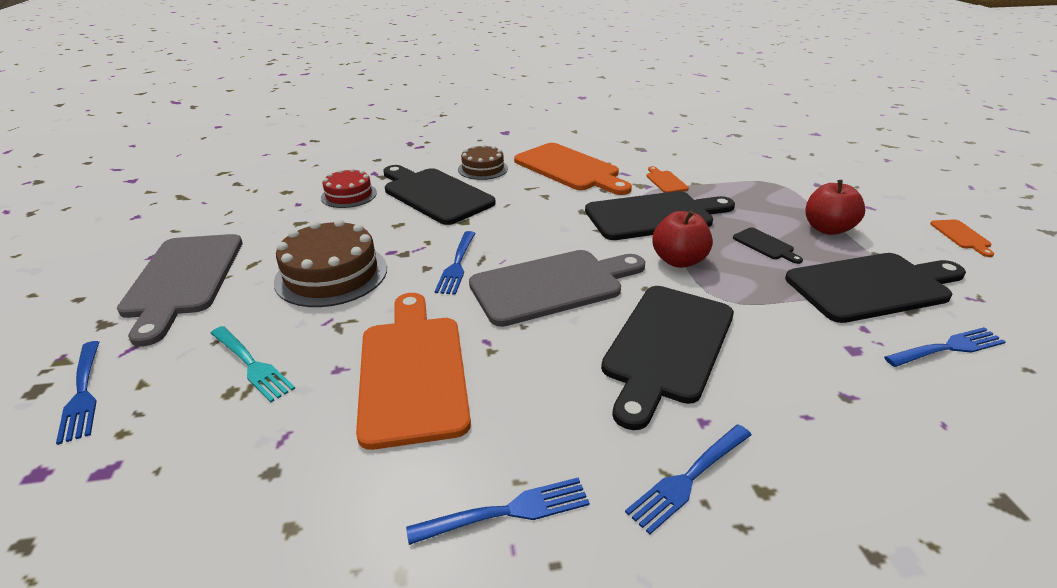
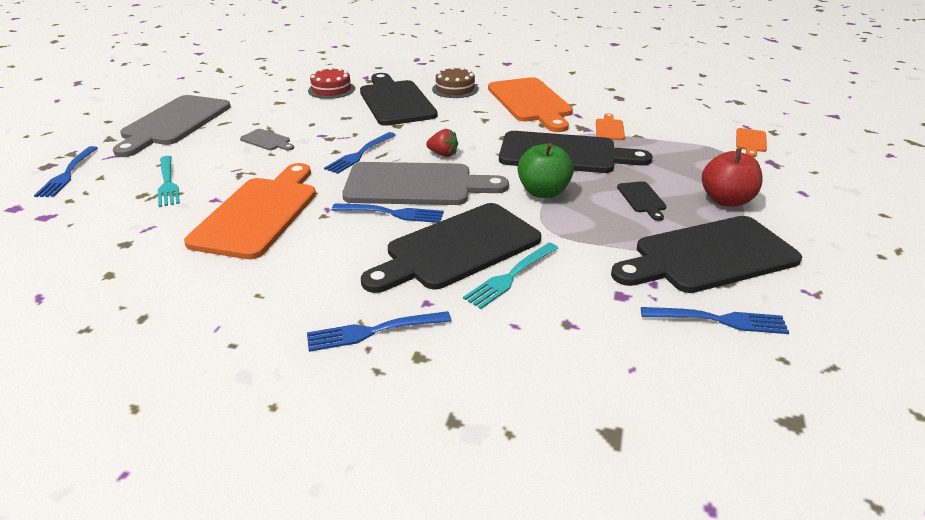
camera: 25 degrees right, 0 degrees up
(331, 274) = (267, 141): brown cake -> grey cutting board
(506, 512) = (233, 308): blue fork -> blue fork (391, 213)
(544, 243) = (443, 154): none -> red strawberry
(678, 260) = (543, 192): red apple -> green apple
(746, 361) = (511, 276): none -> turquoise fork
(873, 286) = (709, 256): black cutting board -> black cutting board turned 150 degrees clockwise
(961, 236) = (878, 240): orange cutting board -> orange cutting board (750, 141)

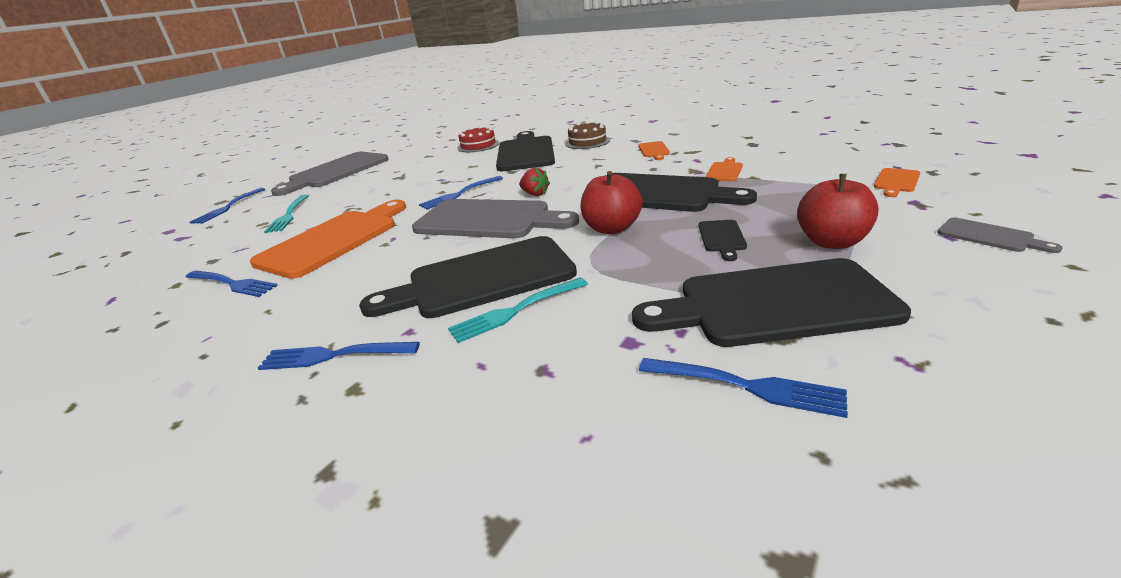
camera: 20 degrees right, 5 degrees down
(267, 141) = (393, 184): grey cutting board -> grey cutting board (989, 236)
(391, 213) = (445, 244): blue fork -> blue fork (231, 284)
(530, 102) = (654, 150): orange cutting board -> orange cutting board, size x0.43
(543, 192) = (611, 228): green apple -> red apple

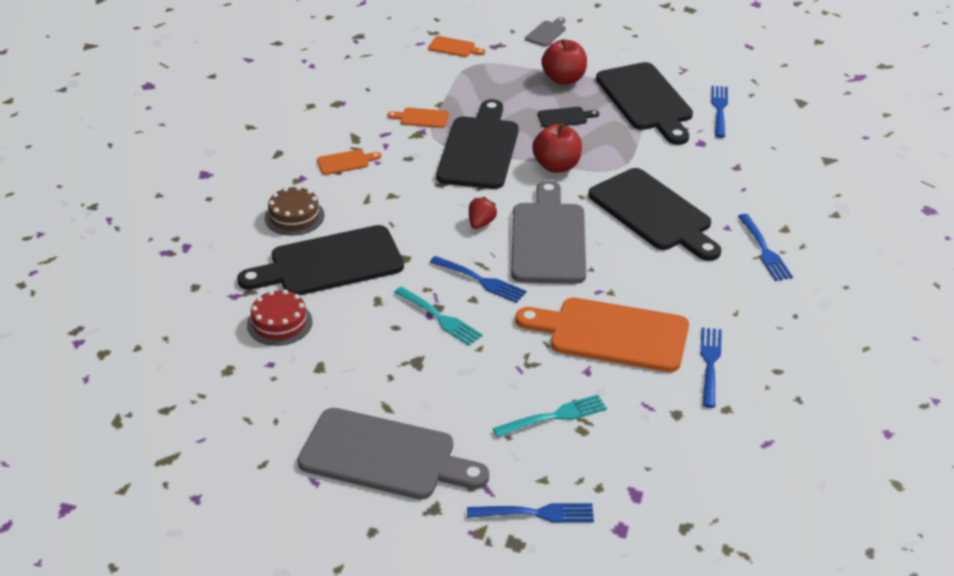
camera: 110 degrees left, 10 degrees up
(516, 310) = (687, 188): turquoise fork -> turquoise fork (439, 317)

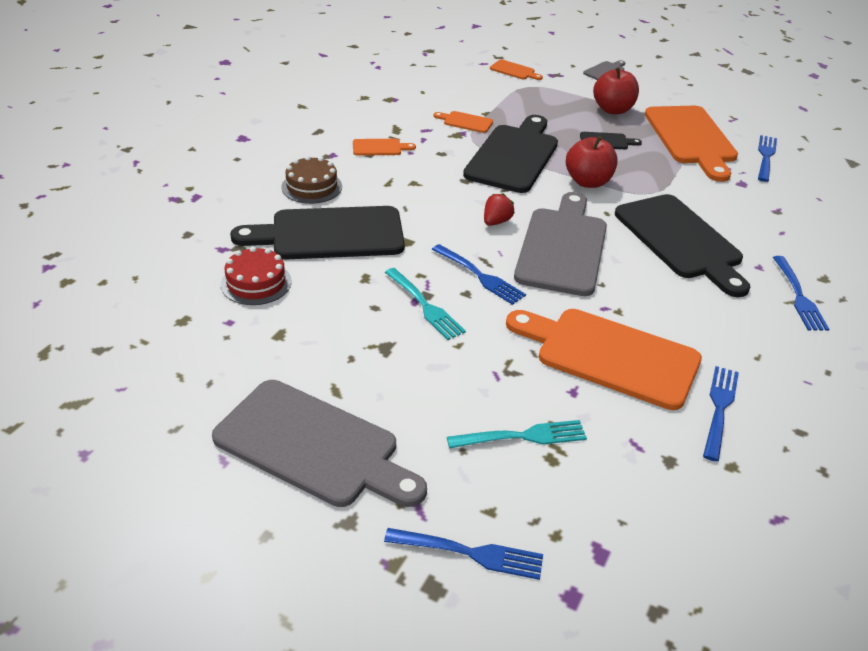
camera: 10 degrees right, 0 degrees up
(646, 100) = (691, 138): black cutting board -> orange cutting board

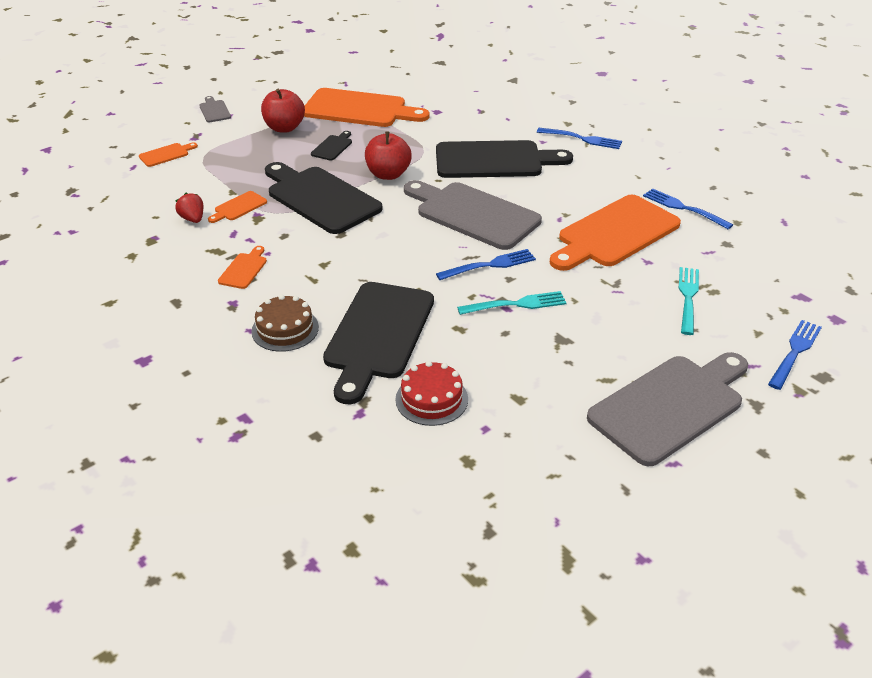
camera: 65 degrees left, 0 degrees up
(496, 222) = (417, 236): red strawberry -> red strawberry (193, 219)
(766, 157) = (409, 90): blue fork -> none

